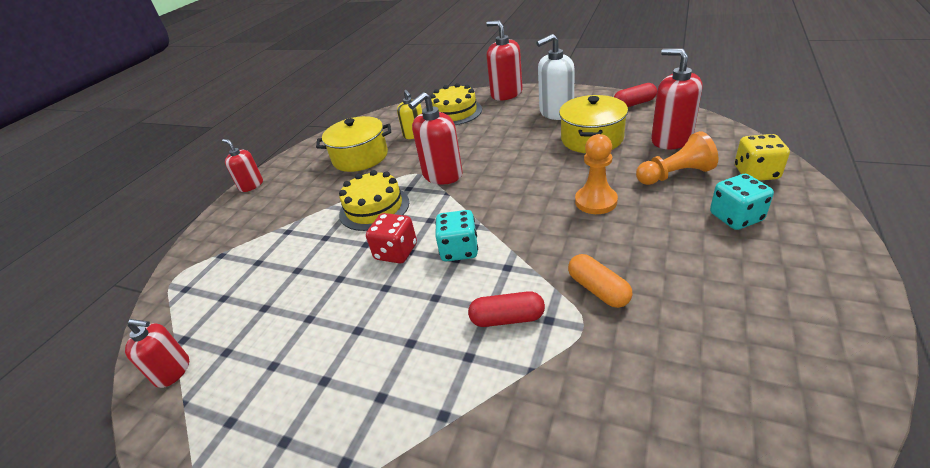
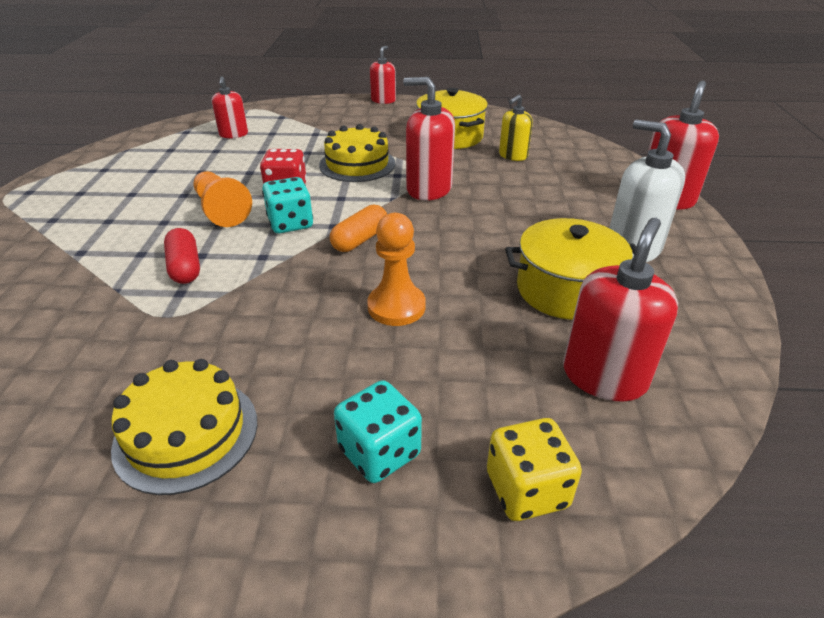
camera: 65 degrees right, 0 degrees up
(173, 371) = (155, 137): red soap dispenser -> red soap dispenser (233, 134)
(455, 112) = (583, 170): yellow cake -> yellow cake (186, 433)
(598, 289) = (222, 322): orange capsule -> orange capsule (360, 240)
(634, 104) = (718, 327): red capsule -> none
(675, 175) = (487, 382): orange pawn -> orange pawn (221, 210)

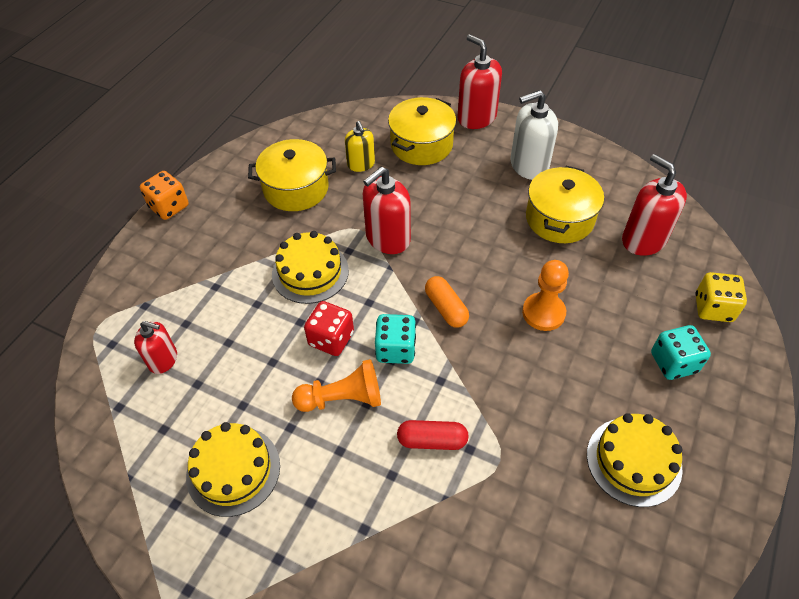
camera: 65 degrees left, 15 degrees up
(136, 182) = (233, 470): none -> yellow cake
(383, 100) = (169, 207): red soap dispenser -> orange dice
(578, 178) = (421, 145): none -> yellow pot

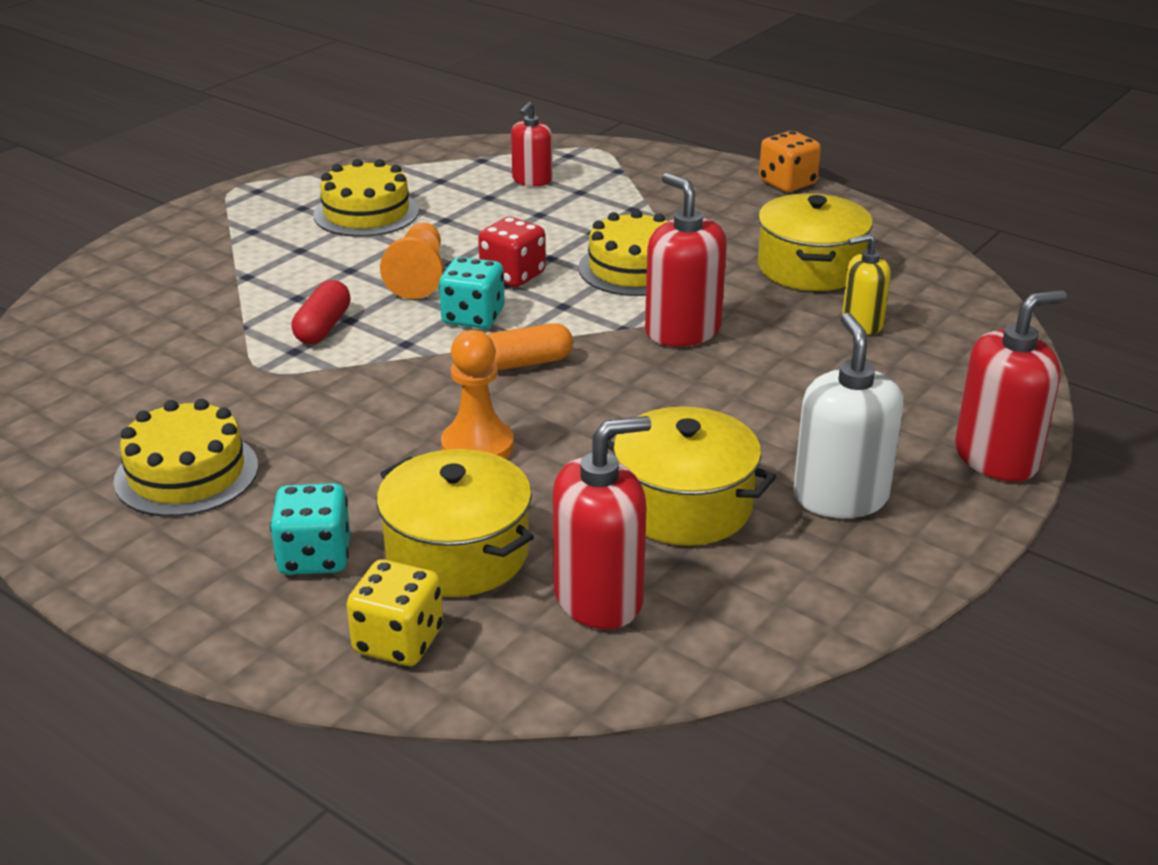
camera: 100 degrees right, 20 degrees down
(421, 145) = (911, 386): yellow pot -> yellow pot (457, 553)

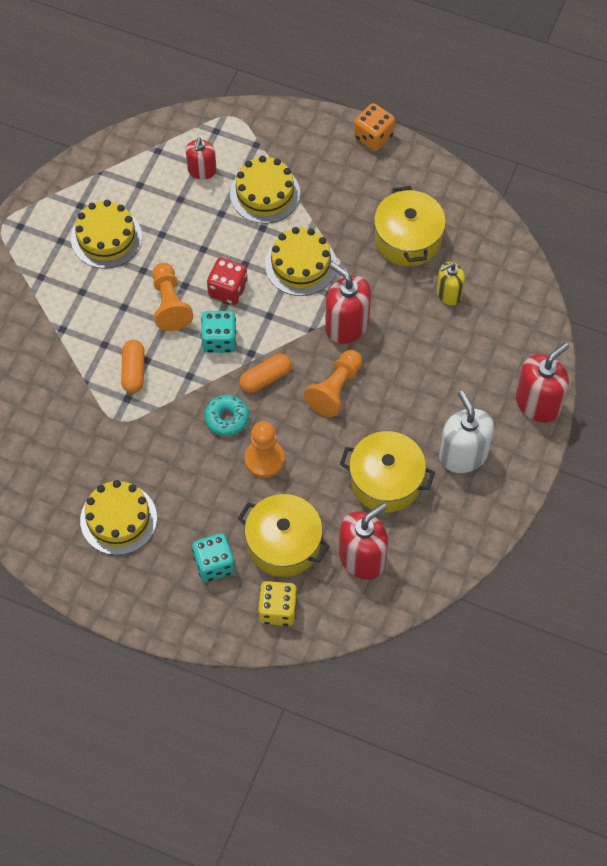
camera: 15 degrees left, 30 degrees up
(323, 327) = (133, 371): red capsule -> orange capsule
(439, 393) = (226, 418): none -> turquoise donut
(611, 207) = (265, 193): none -> yellow cake
(636, 390) = (335, 389): none -> orange pawn

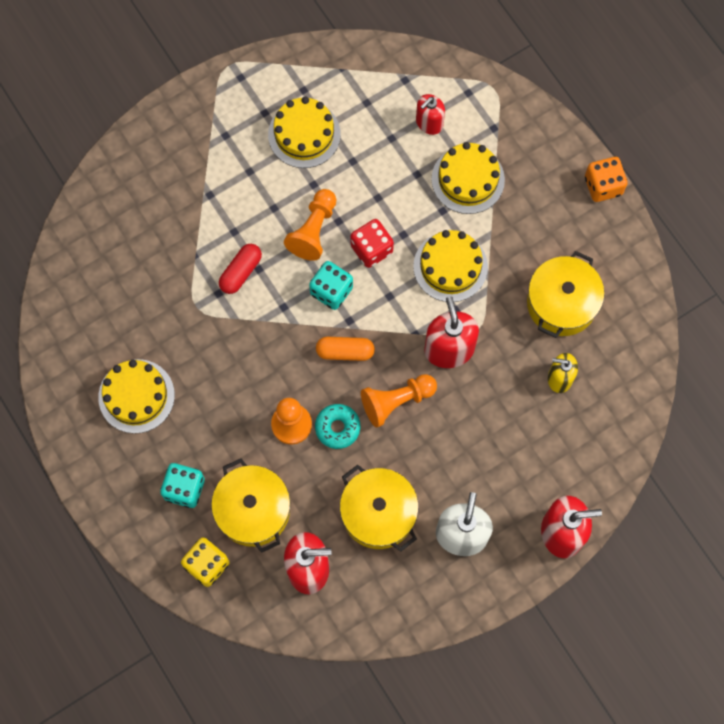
camera: 35 degrees right, 10 degrees up
(133, 371) = (241, 272): orange capsule -> red capsule
(226, 418) = (287, 366): turquoise donut -> turquoise donut (337, 428)

